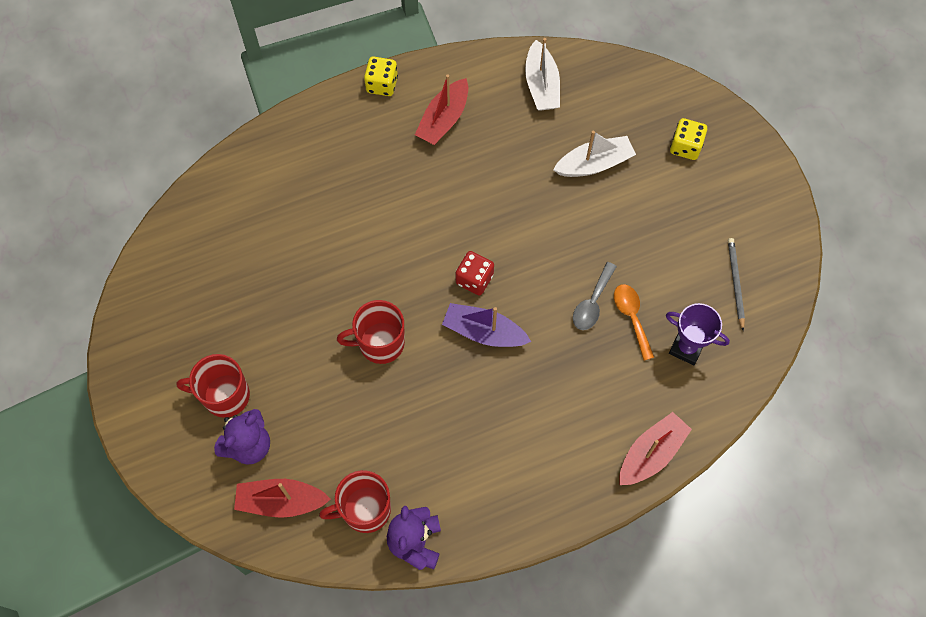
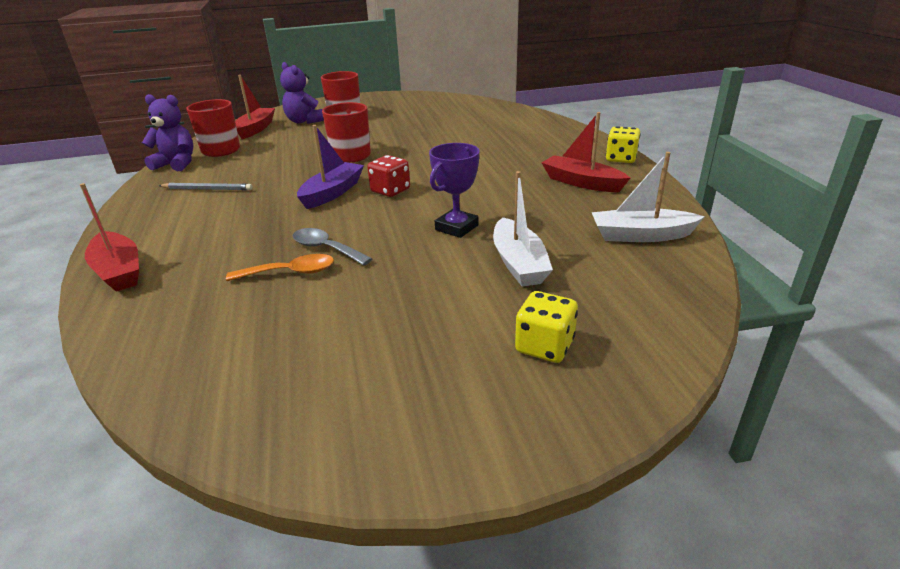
camera: 100 degrees right, 35 degrees down
(686, 348) = (218, 309): purple trophy -> purple trophy (456, 227)
(735, 283) = (281, 369): grey pencil -> grey pencil (207, 189)

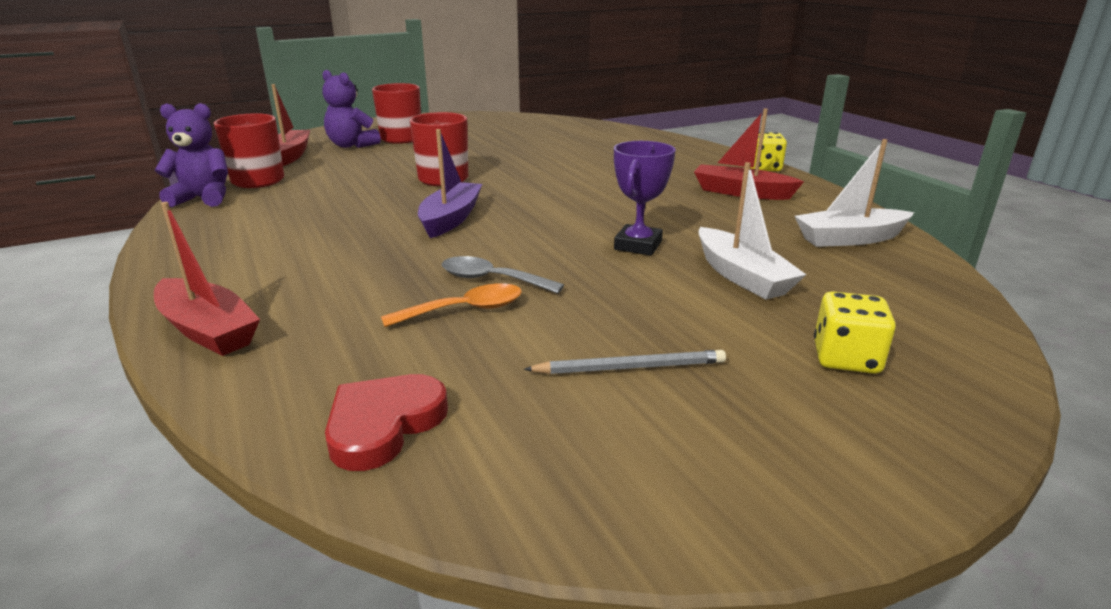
camera: 15 degrees left, 5 degrees down
(180, 355) = (384, 425): none -> red heart
(207, 189) = (272, 224): grey pencil -> grey pencil (630, 367)
(390, 191) = (524, 212): red dice -> none

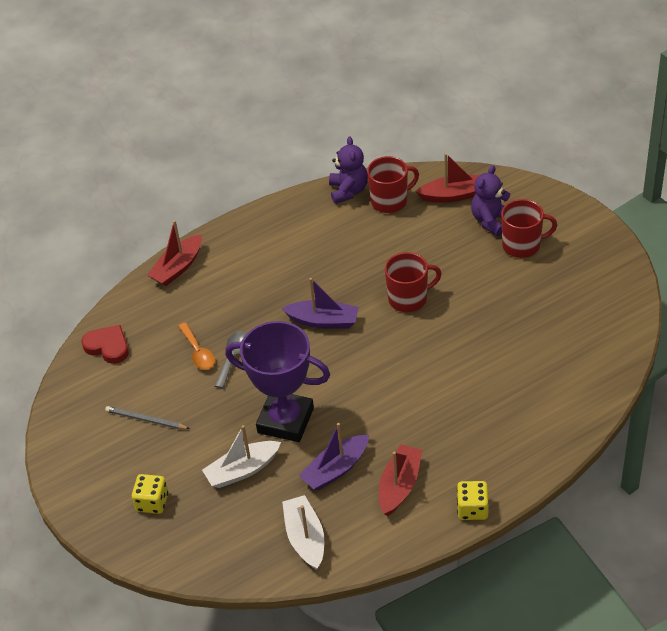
camera: 90 degrees right, 20 degrees up
(630, 367) = (146, 420): grey pencil -> grey pencil turned 120 degrees clockwise
(638, 245) = (285, 420): purple trophy -> purple trophy, size x1.80
(724, 220) = (335, 469): none -> purple boat

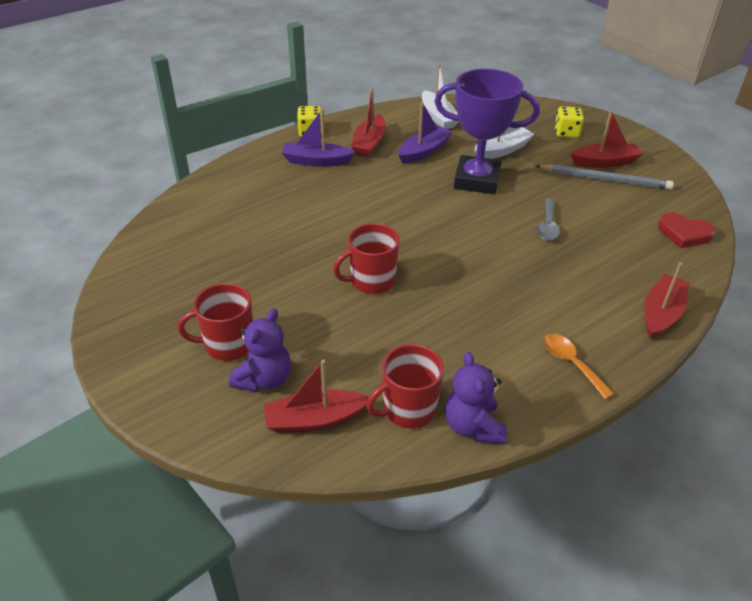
camera: 170 degrees right, 5 degrees down
(132, 447) = (605, 162): none -> red boat
(146, 420) = (605, 179): grey pencil -> grey pencil, size x1.59
(198, 352) = (586, 229): orange spoon -> orange spoon (571, 363)
(323, 321) = (464, 258): purple boat -> purple boat (316, 161)

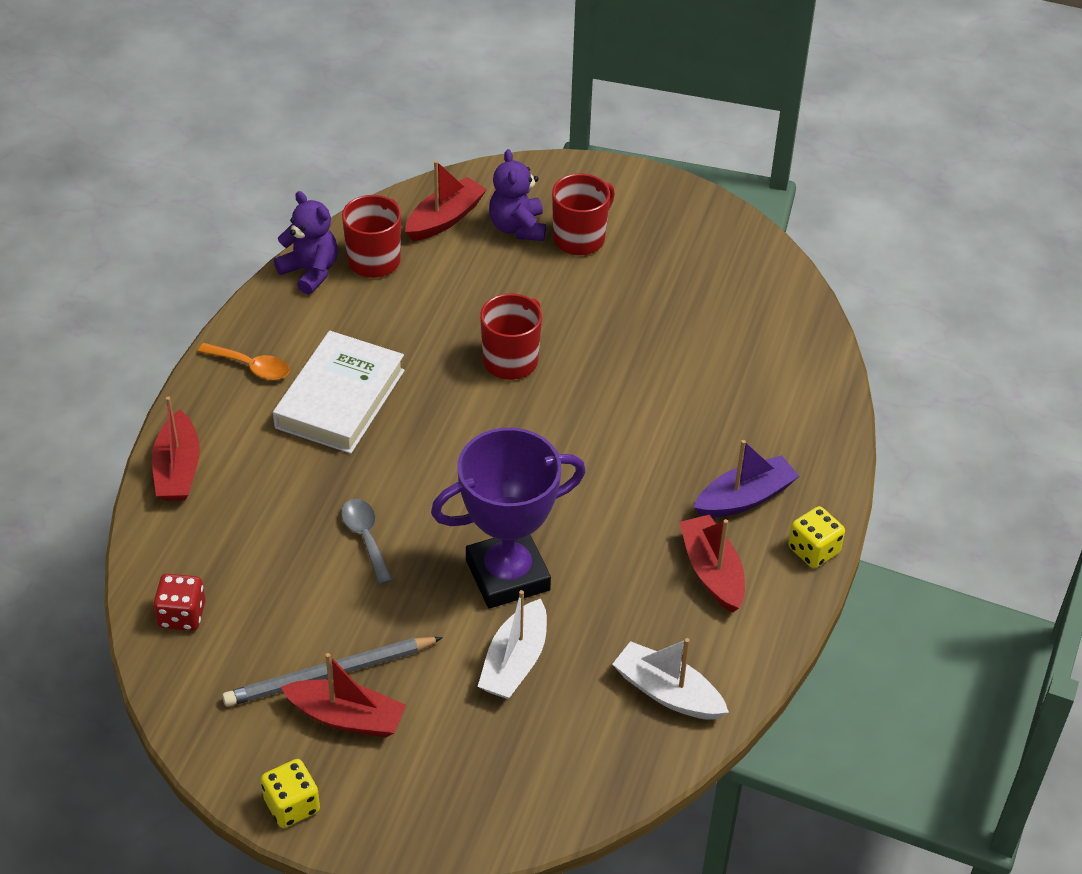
camera: 145 degrees right, 5 degrees up
(423, 151) = (623, 596): purple boat -> none
(513, 309) = (340, 399): none -> white book
(566, 133) = (442, 766): yellow dice -> yellow dice (292, 805)
(605, 162) = (346, 717): red boat -> red boat turned 120 degrees counterclockwise
(684, 233) = (182, 615): red heart -> red dice

